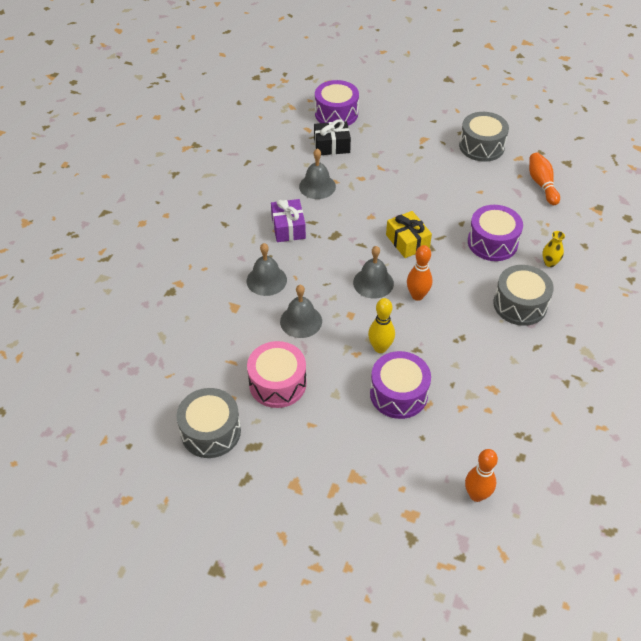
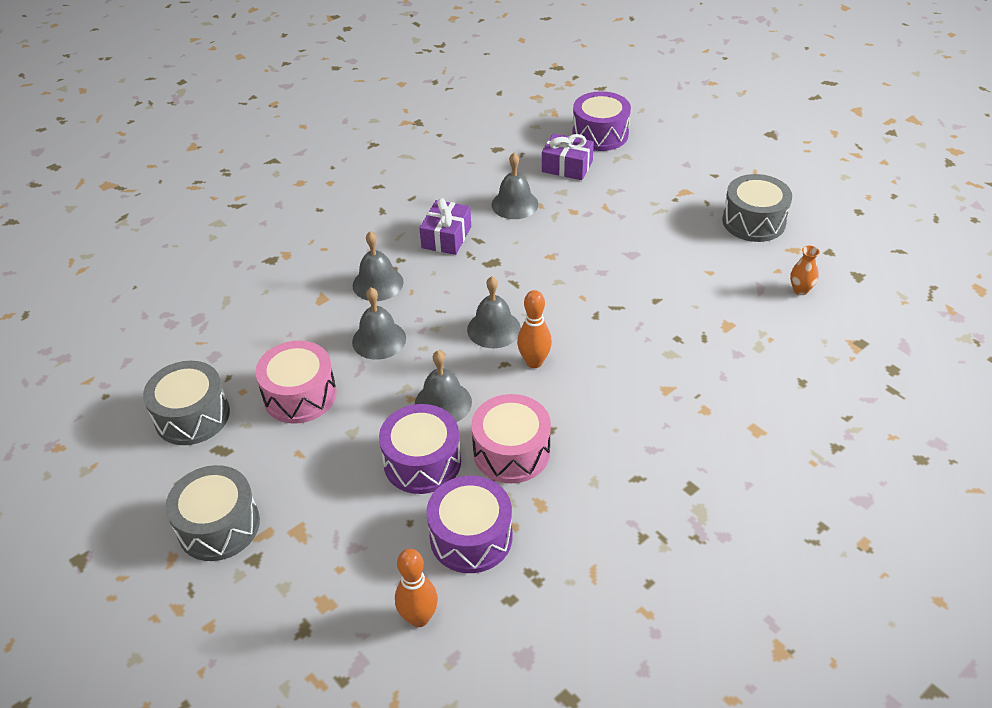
camera: 30 degrees right, 5 degrees down
(332, 146) = (567, 166): black gift -> purple gift
(380, 348) = (443, 403): yellow bowling pin -> grey bell
(407, 241) = (571, 298): yellow gift -> none
(449, 362) = (511, 452): none -> pink drum
(492, 242) = (678, 335): purple drum -> purple drum (471, 537)
(520, 304) = (655, 420): grey drum -> grey drum (219, 526)
(542, 184) = (800, 290): orange bowling pin -> orange vase
(549, 263) = (736, 385): yellow vase -> none

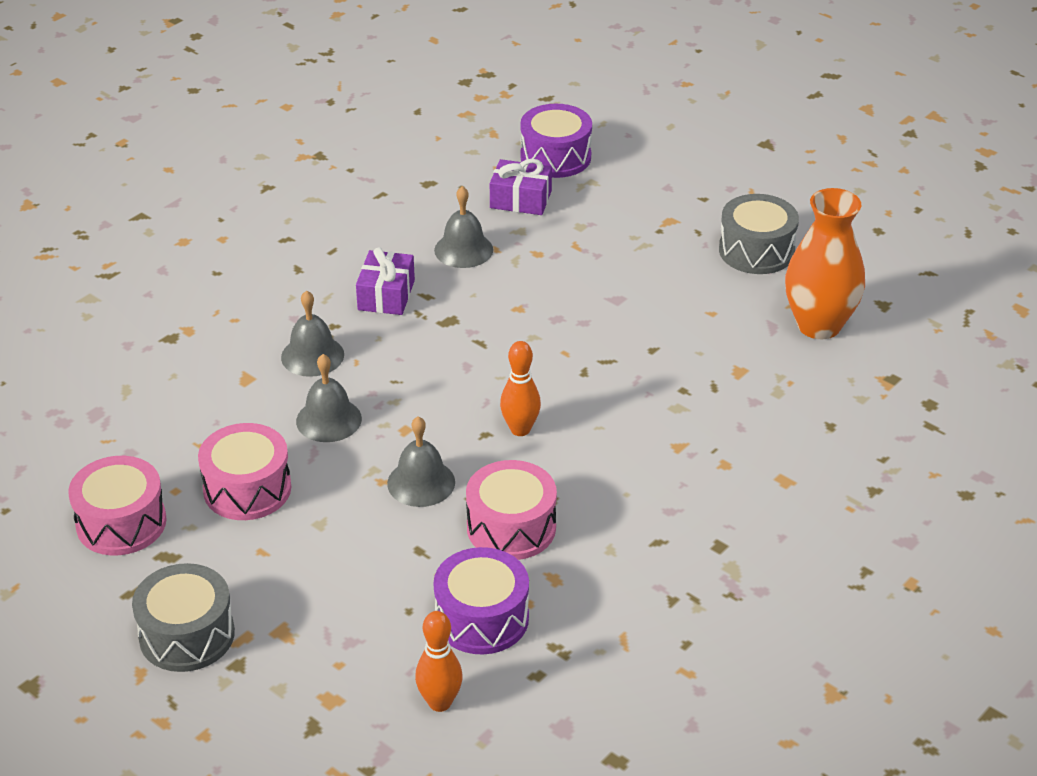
camera: 10 degrees left, 5 degrees down
(192, 416) = (121, 523): grey drum -> pink drum
(422, 462) = (410, 547): purple drum -> none
(493, 329) = (465, 396): grey bell -> none
(800, 290) = (819, 325): orange vase -> orange vase, size x2.48

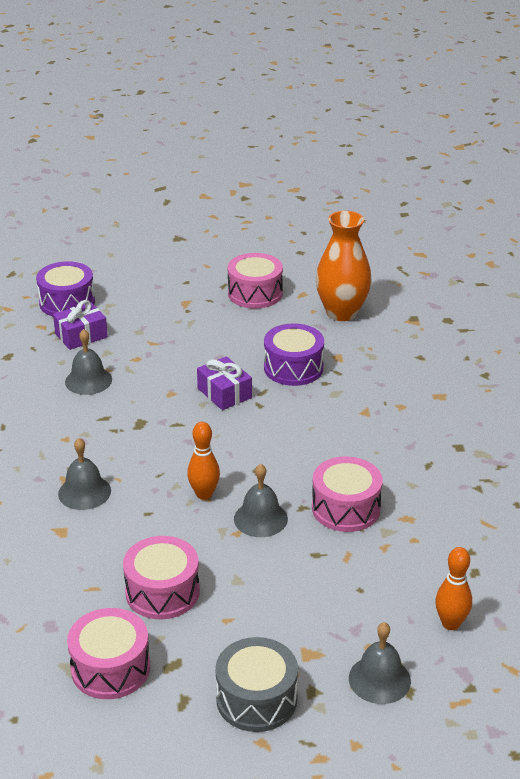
camera: 45 degrees left, 5 degrees down
(328, 420) = (152, 521): grey bell -> grey bell (379, 679)
(386, 295) = (78, 431): purple gift -> purple gift (224, 393)
(482, 618) = (404, 565): purple drum -> purple drum (293, 368)
(520, 429) = (271, 455): orange bowling pin -> orange bowling pin (204, 494)
(756, 251) = (255, 293): grey drum -> pink drum

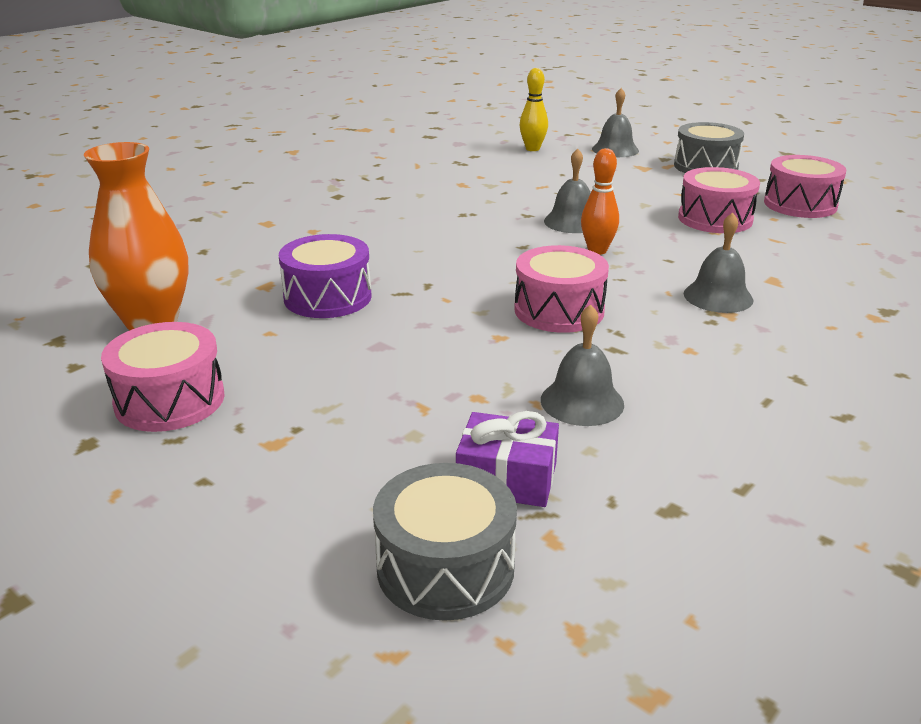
camera: 135 degrees left, 5 degrees down
(67, 302) = (445, 567): purple drum -> grey drum
(224, 393) = (441, 309): purple gift -> none
(346, 508) = (495, 203): pink drum -> pink drum (559, 310)
(451, 623) = (532, 149): orange bowling pin -> yellow bowling pin

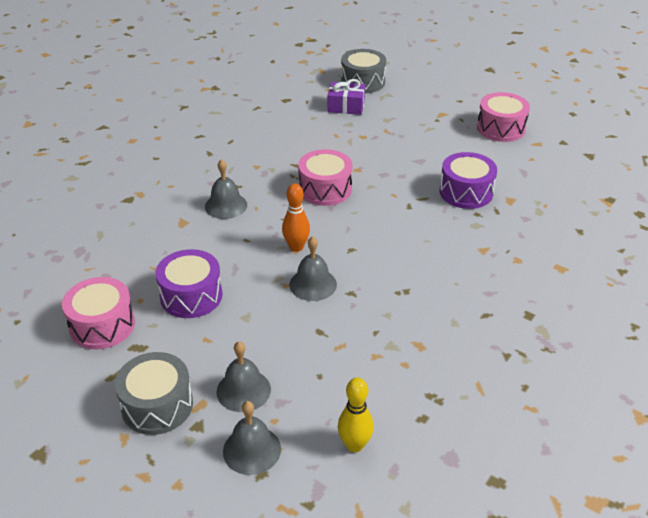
camera: 175 degrees right, 10 degrees up
(152, 321) = (553, 170): orange vase -> none
(582, 402) = (315, 136): grey bell -> grey bell (243, 390)
(715, 219) = (191, 296): pink drum -> purple drum

